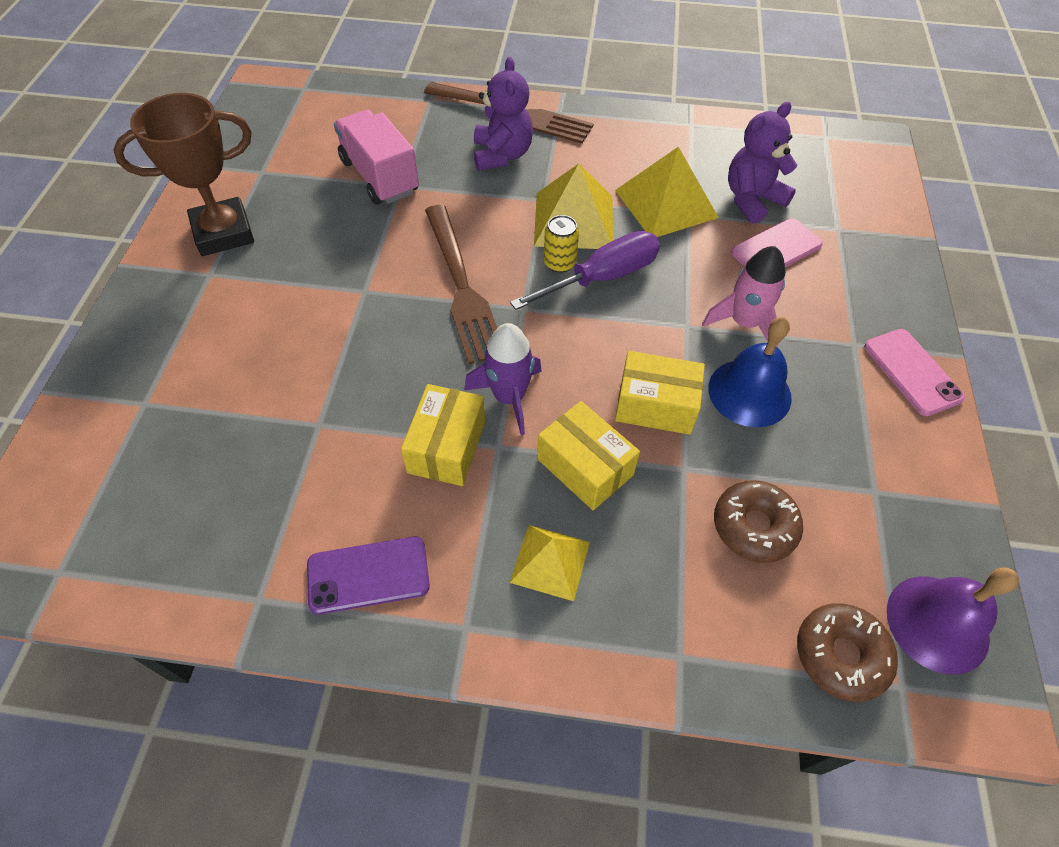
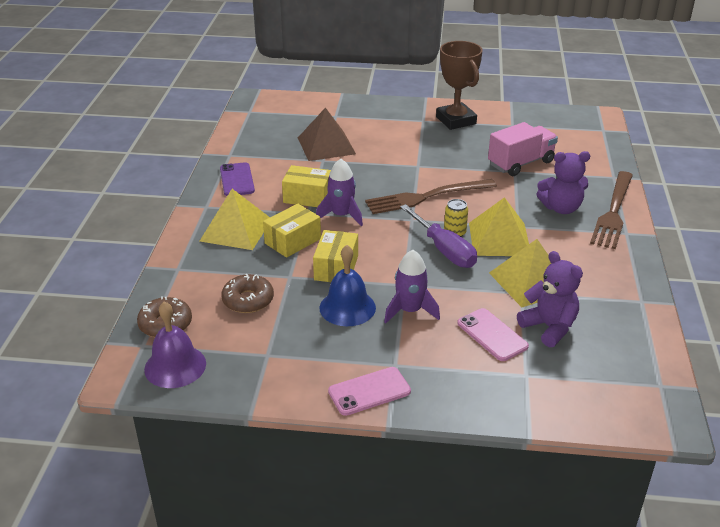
camera: 90 degrees right, 20 degrees down
(263, 419) = (326, 145): none -> brown pyramid
(550, 561) = (236, 230): yellow pyramid -> yellow pyramid, size x1.63
(744, 323) = (410, 311): pink rocket -> purple rocket

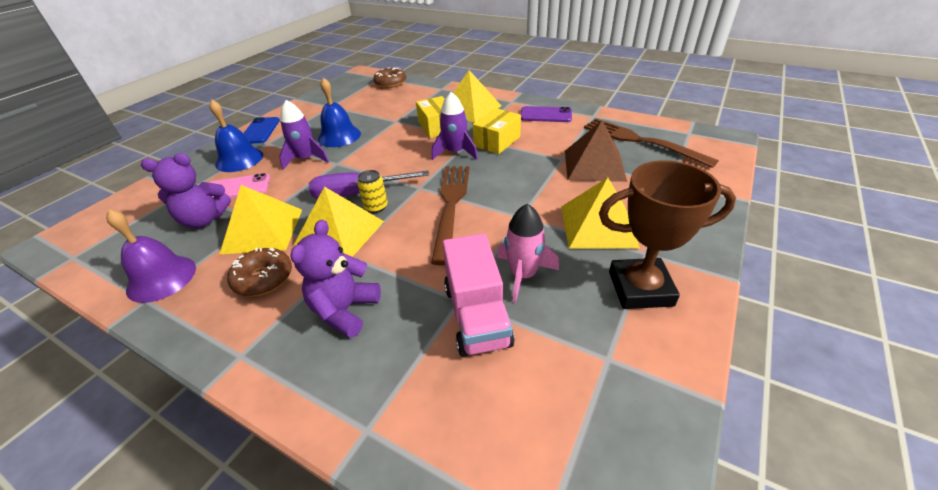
camera: 115 degrees right, 5 degrees up
(175, 366) = (353, 84): purple bell -> purple bell (161, 278)
(248, 300) = (385, 105): brown donut -> brown donut (263, 278)
(336, 268) = (387, 139): yellow box -> none
(369, 391) = (260, 131): pink phone -> blue phone
(407, 137) = (598, 226): none -> yellow pyramid
(444, 368) = (239, 159): none -> blue bell
(476, 155) = (523, 275): none -> pink rocket
(613, 213) = (287, 366): brown fork -> brown fork (640, 141)

